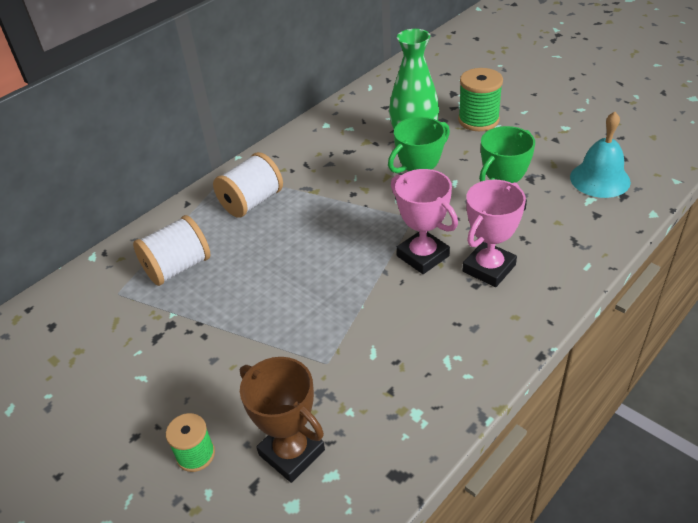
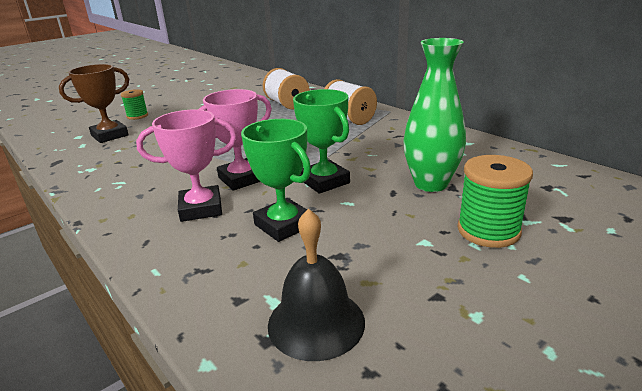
camera: 95 degrees right, 15 degrees down
(489, 268) = (201, 209): pink trophy -> pink trophy turned 60 degrees counterclockwise
(600, 179) = (316, 322): turquoise bell -> black bell

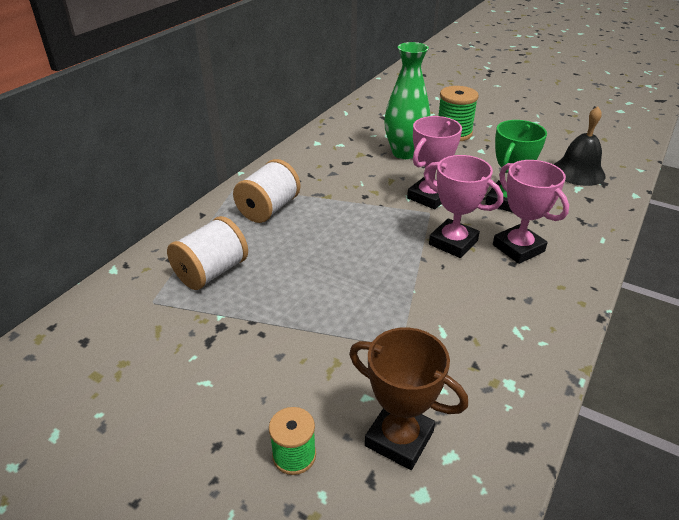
camera: 110 degrees left, 10 degrees up
(324, 181) = (429, 197): green trophy -> pink trophy

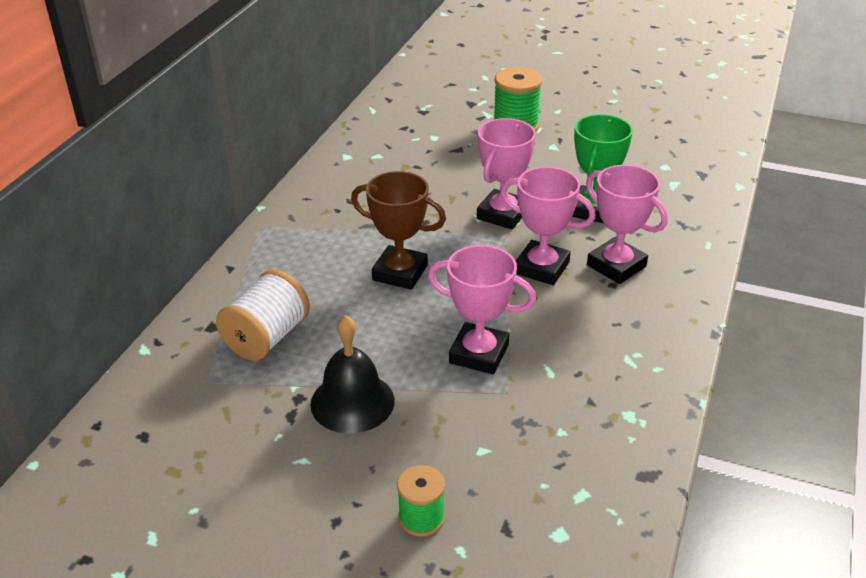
camera: 10 degrees left, 0 degrees up
(269, 209) = (311, 251): white spool -> none
(383, 308) = (479, 354): none -> pink trophy
(399, 438) = (526, 485): brown trophy -> brown trophy (400, 272)
(404, 153) = (460, 159): green vase -> none
(578, 172) = (672, 163): black bell -> black bell (352, 402)

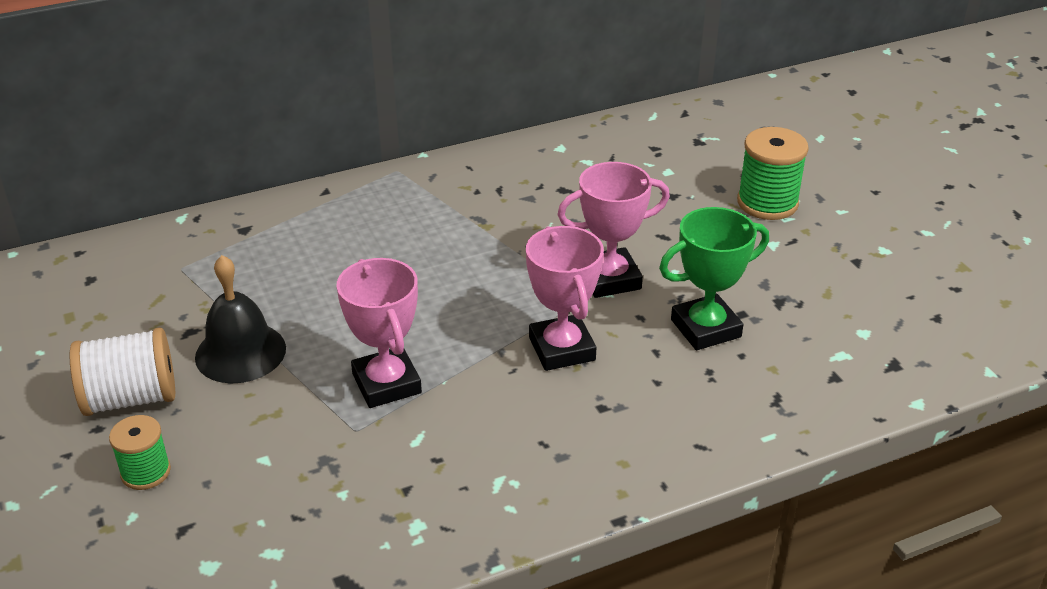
camera: 45 degrees right, 0 degrees up
(267, 337) = (264, 262): white spool -> white spool (131, 398)
(400, 272) = (438, 275): brown trophy -> none
(616, 266) = (635, 393): pink trophy -> none

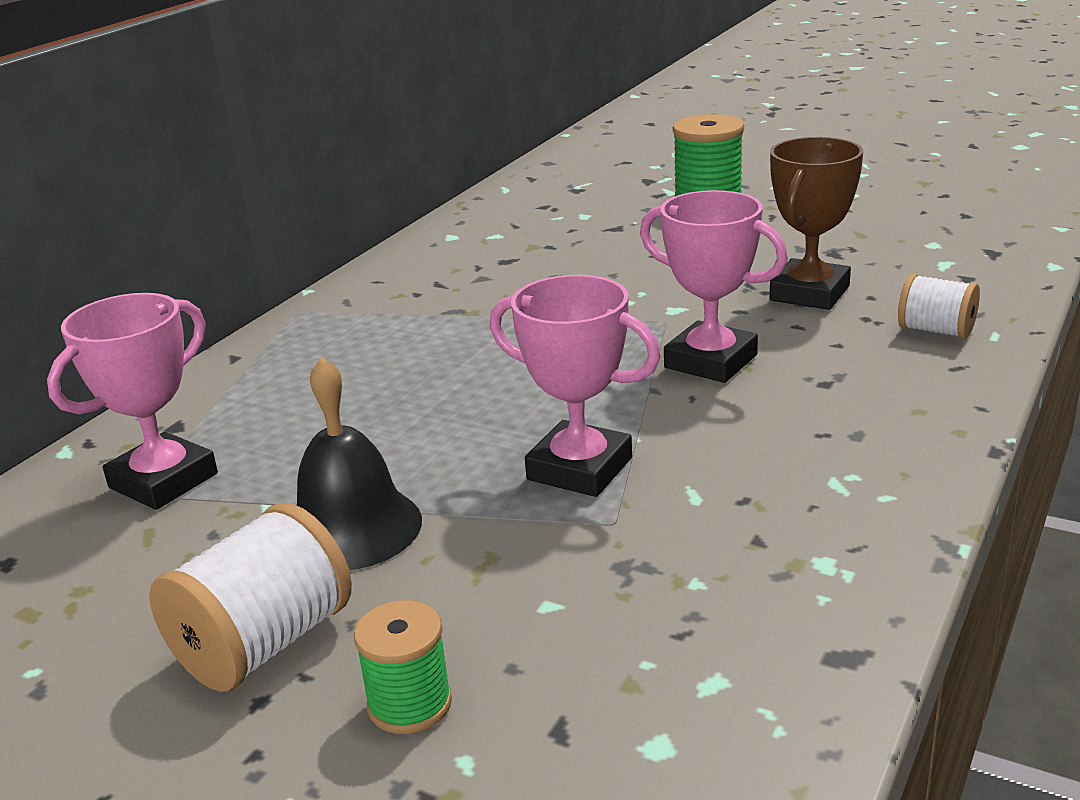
camera: 35 degrees left, 10 degrees down
(609, 279) = (663, 298): pink trophy -> pink trophy (163, 481)
(705, 328) = (809, 293): green trophy -> brown trophy
(735, 409) = (936, 331): none -> white spool

